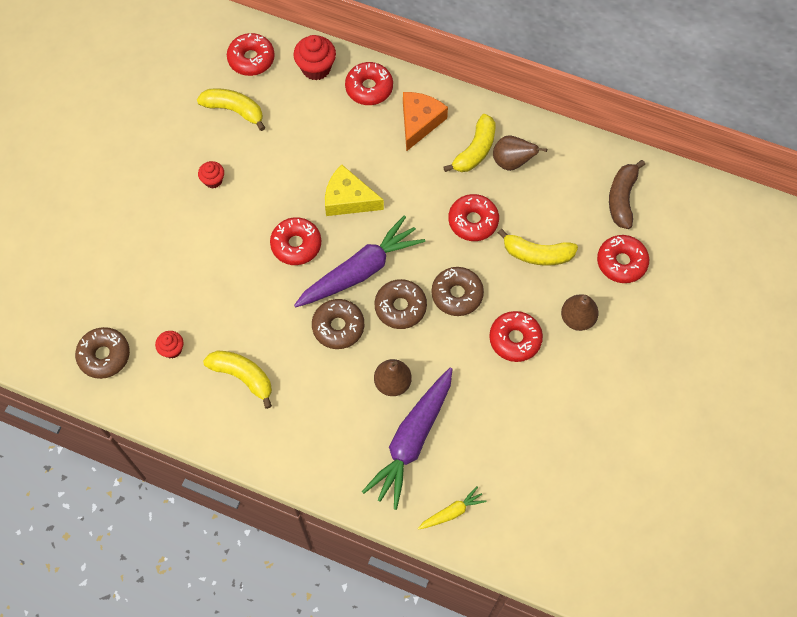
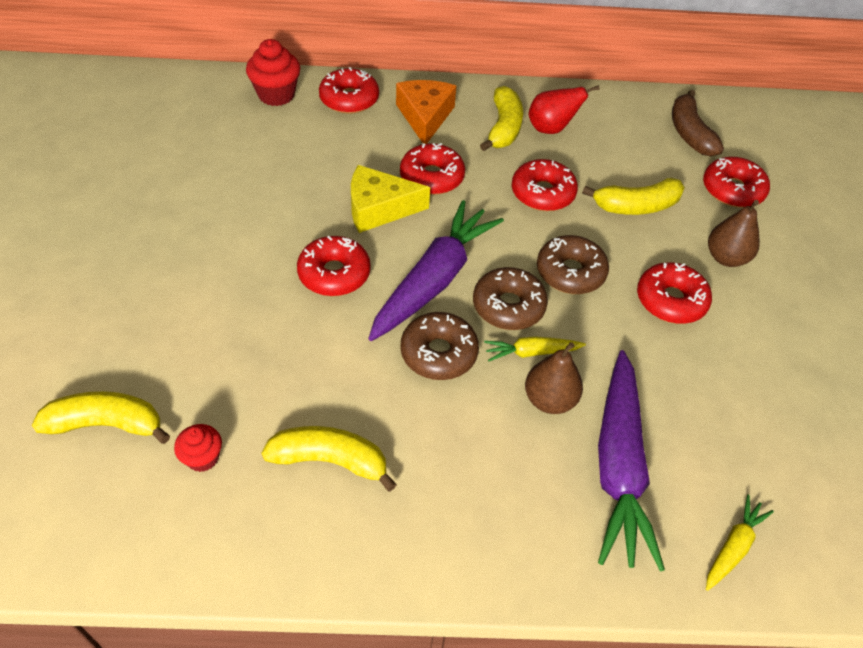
camera: 25 degrees left, 15 degrees down
(104, 355) = (90, 502): brown donut -> none
(213, 180) = (188, 232): red cupcake -> none
(234, 110) = (188, 154): yellow banana -> yellow banana (106, 424)
(251, 59) = (191, 102): red donut -> red donut (432, 177)
(398, 346) = (531, 352): none -> yellow carrot
(512, 162) = (551, 129): brown pear -> red pear

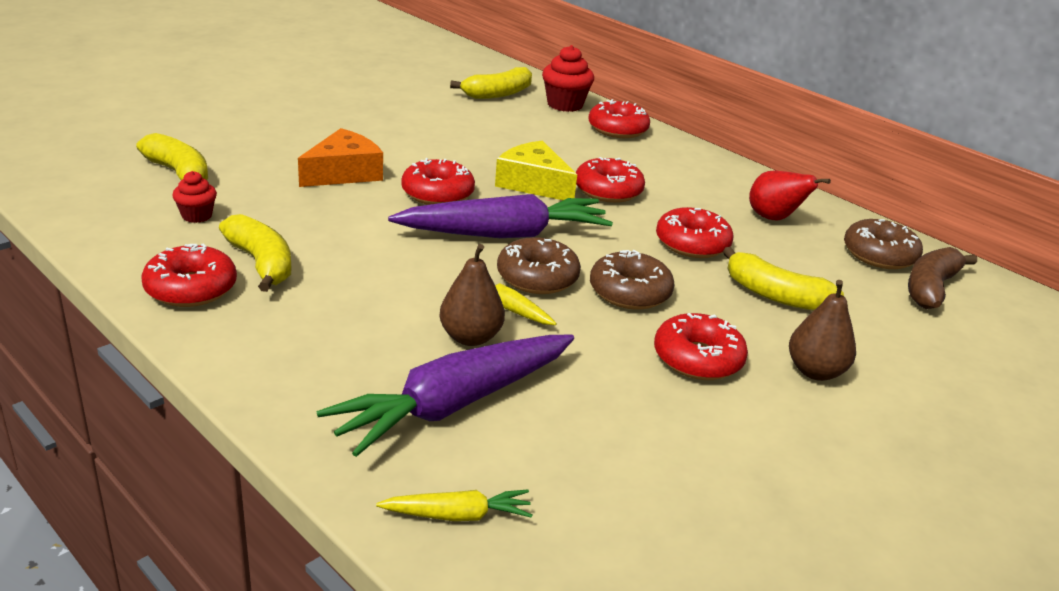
camera: 45 degrees right, 20 degrees down
(425, 117) = (665, 162): orange cheese -> orange cheese (343, 173)
(438, 353) = (434, 266): brown donut -> brown donut (879, 255)
(503, 128) = (727, 198): yellow banana -> yellow banana (498, 94)
(732, 190) = (912, 341): red donut -> red donut (191, 288)

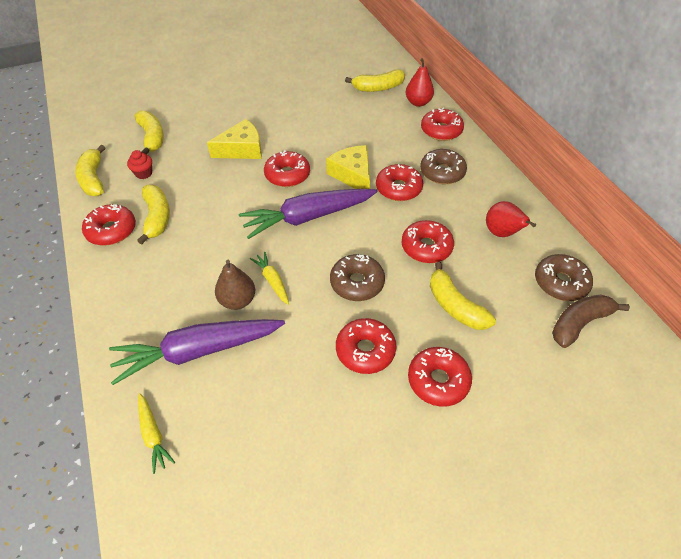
camera: 25 degrees right, 20 degrees up
(107, 231) = (93, 179): none -> yellow banana
(343, 173) = (242, 149): orange cheese -> yellow cheese
(458, 515) = (153, 435): yellow carrot -> yellow carrot turned 45 degrees clockwise
(504, 234) = (308, 217): purple carrot -> purple carrot turned 150 degrees clockwise
(537, 277) = (306, 258): brown donut -> brown donut (442, 172)
(565, 105) = (418, 103): red cupcake -> red pear
(815, 371) = (438, 380): brown pear -> red donut

